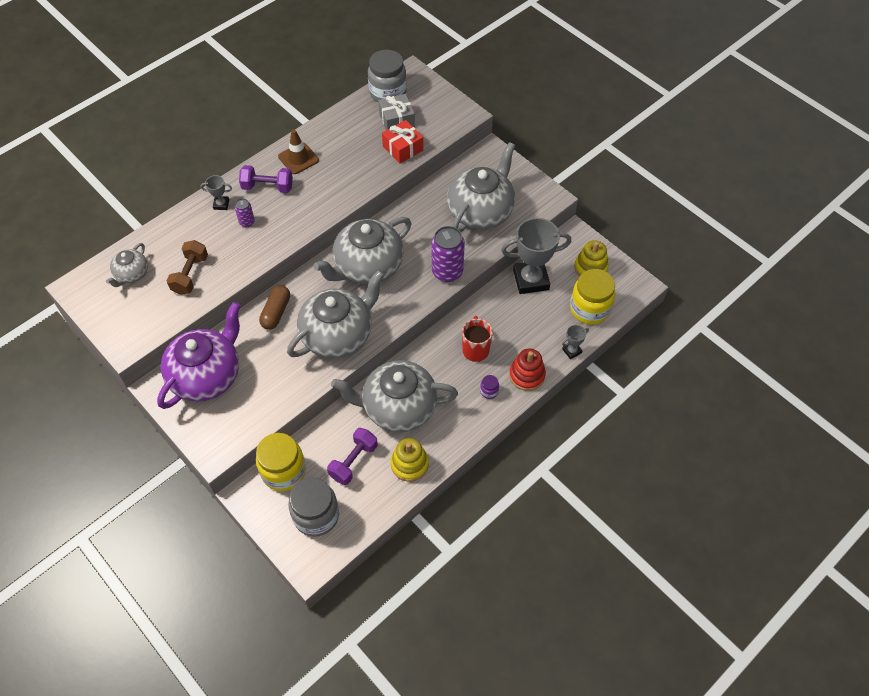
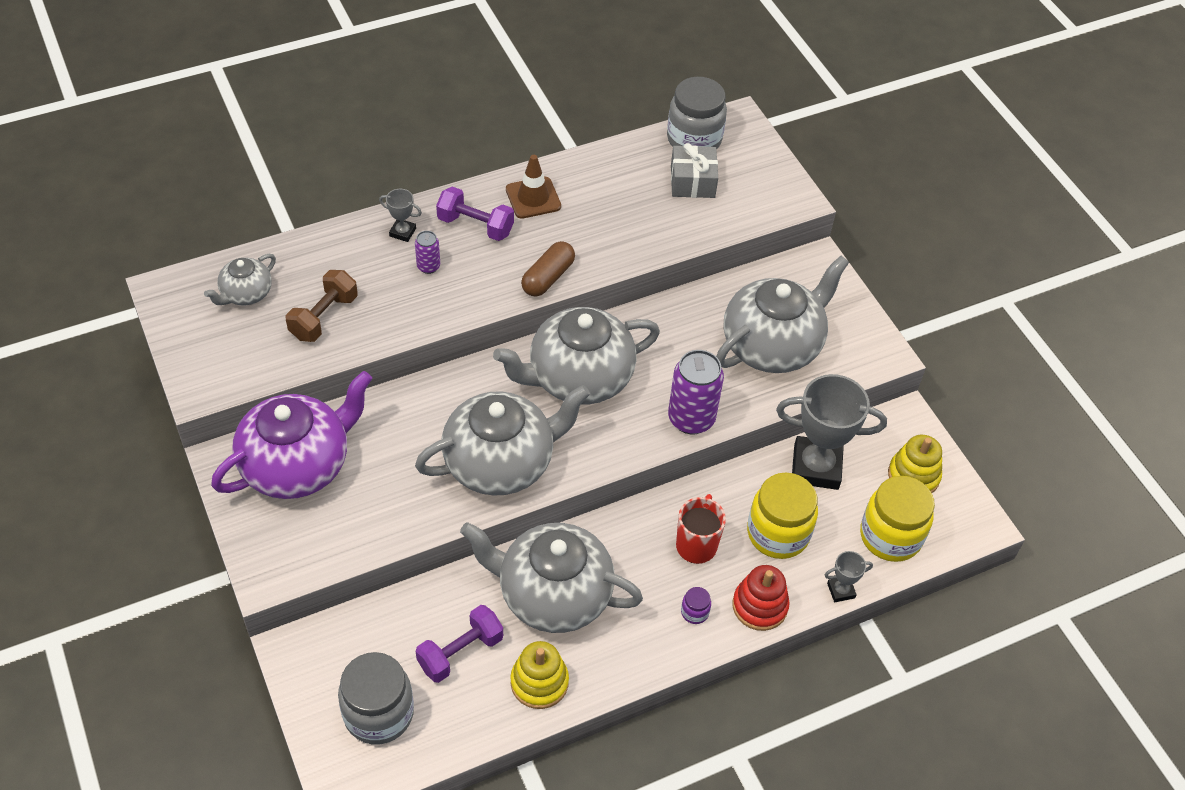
camera: 15 degrees right, 5 degrees down
(276, 312) = (426, 405): brown capsule -> brown capsule (548, 277)
(284, 471) = (357, 635): yellow jar -> yellow jar (778, 533)
(402, 148) = (686, 223): red gift -> none

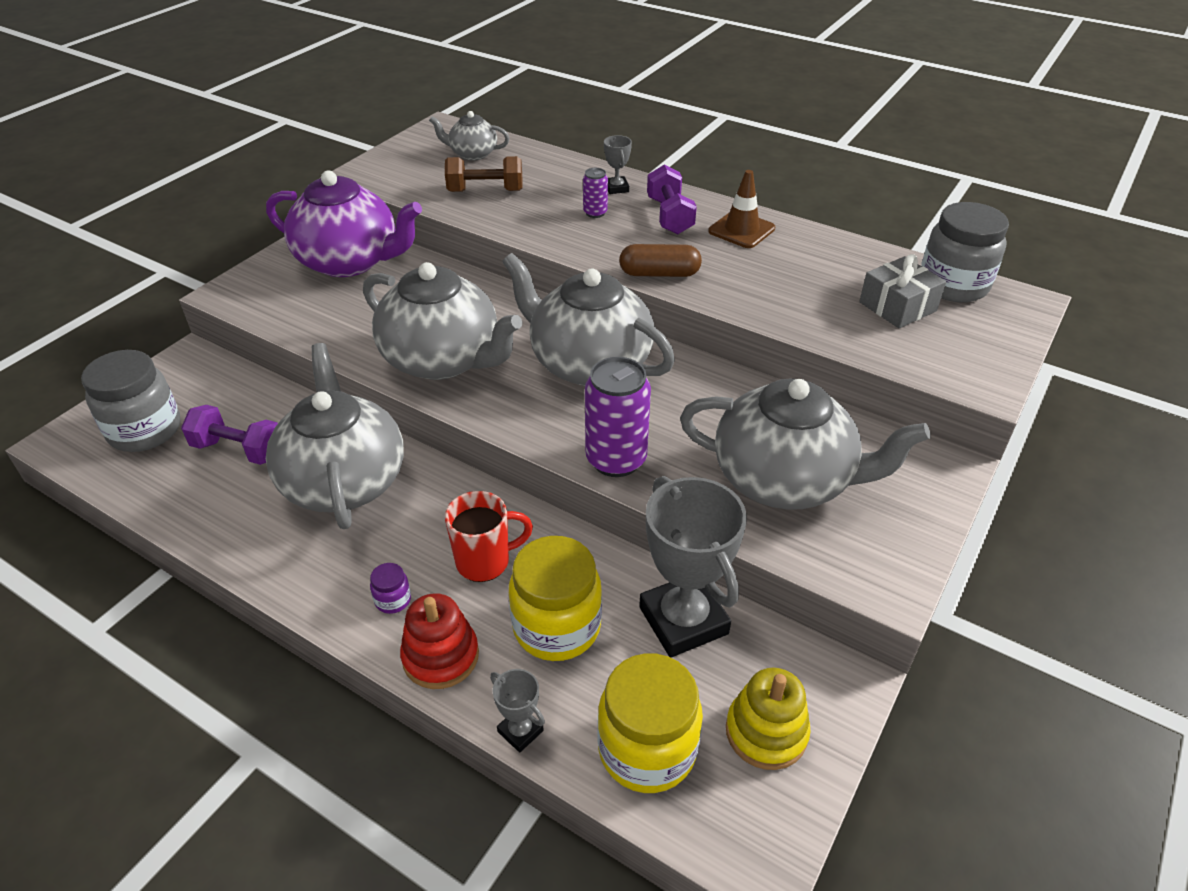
camera: 60 degrees right, 10 degrees down
(539, 682) = (232, 517): yellow stacking toy -> none

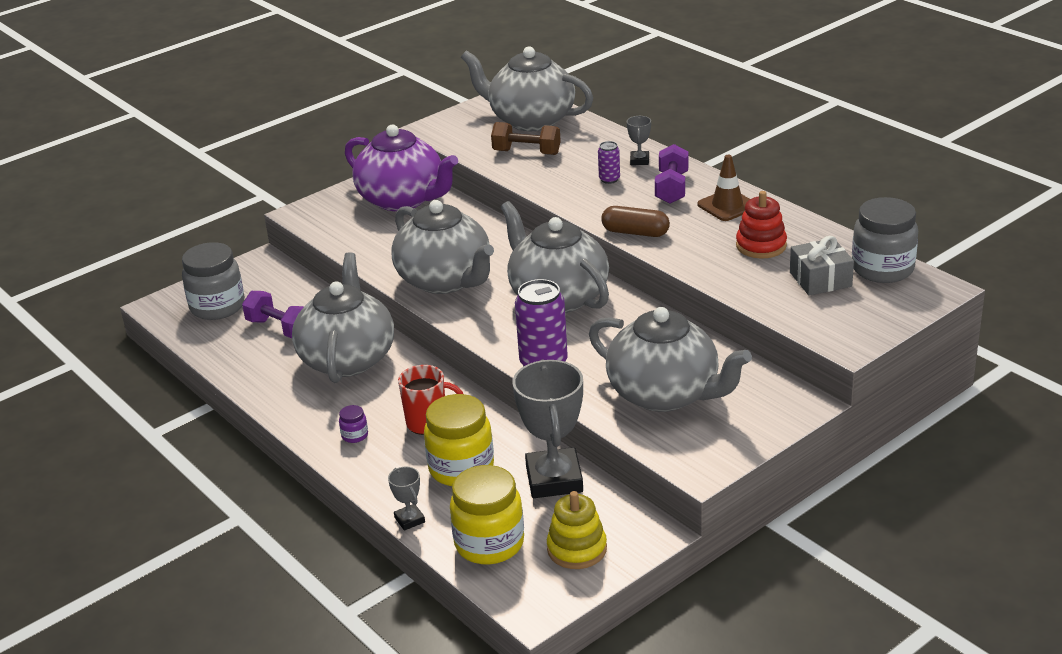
camera: 20 degrees right, 10 degrees down
(440, 656) = (374, 472): red stacking toy -> red stacking toy (761, 246)
(472, 154) = (531, 120): grey teapot -> grey teapot, size x2.00

